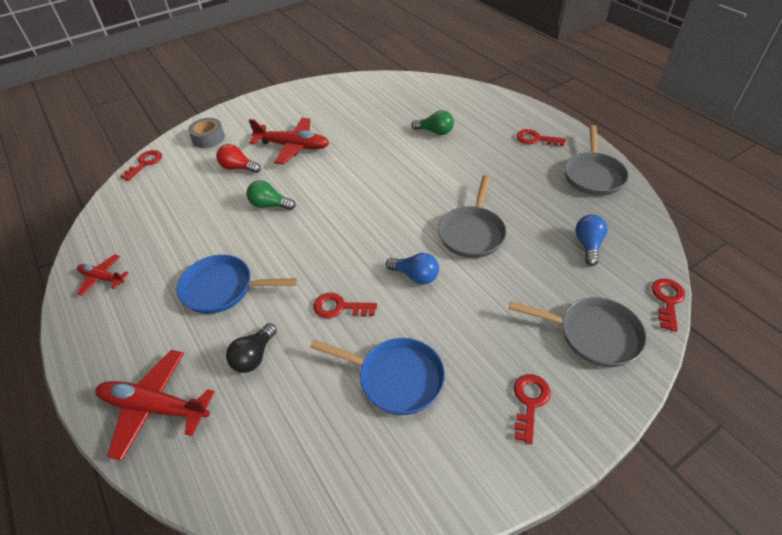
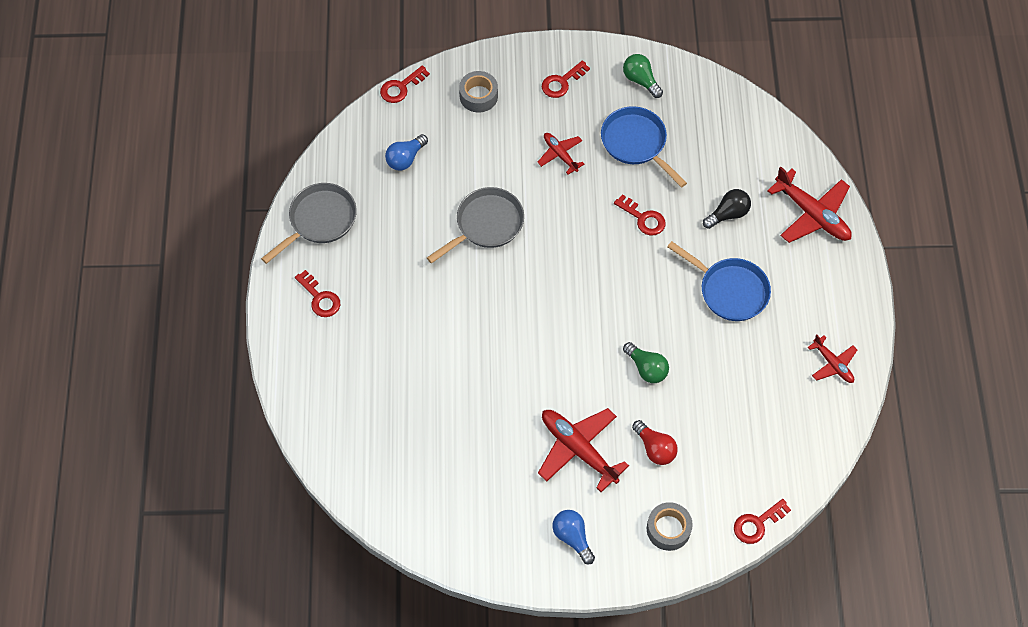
camera: 150 degrees left, 15 degrees up
(415, 276) = (565, 212): blue light bulb -> blue light bulb (572, 537)
(435, 132) = (410, 375): green light bulb -> green light bulb (641, 80)
(462, 322) = (560, 154): none -> red plane
(593, 334) = (478, 96): grey pan -> grey tape

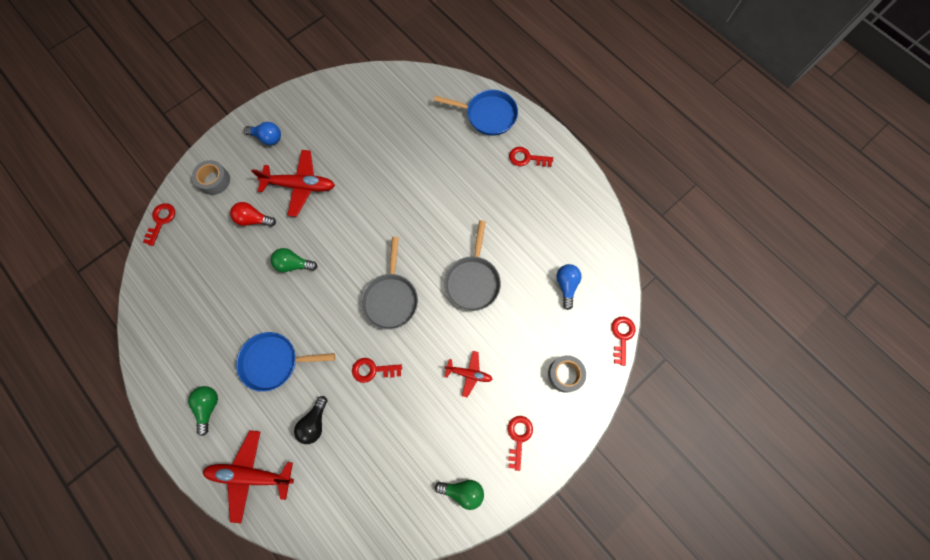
camera: 140 degrees right, 10 degrees up
(319, 221) = (575, 202): grey pan -> grey pan (391, 298)
(636, 143) = (423, 429): blue pan -> blue pan (487, 115)
(817, 295) = (208, 407): none -> green light bulb
(833, 364) = (168, 361): red plane -> none

